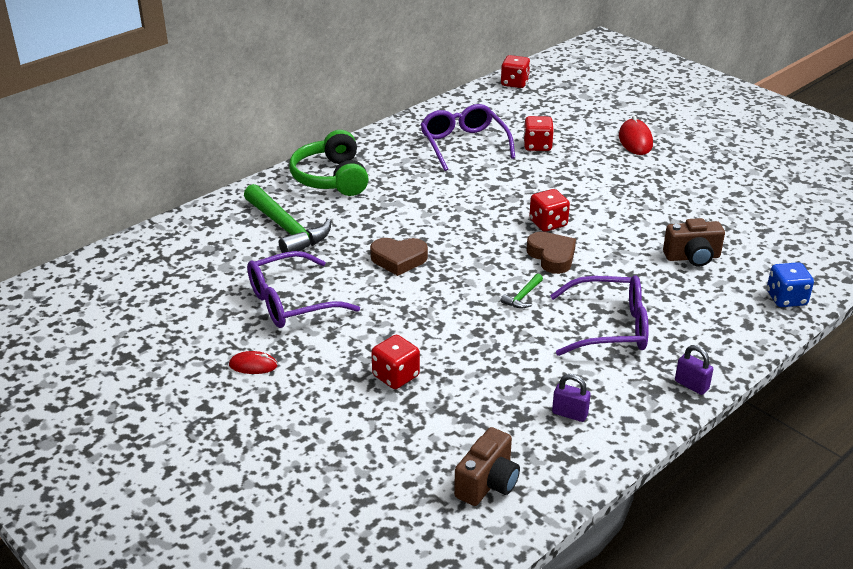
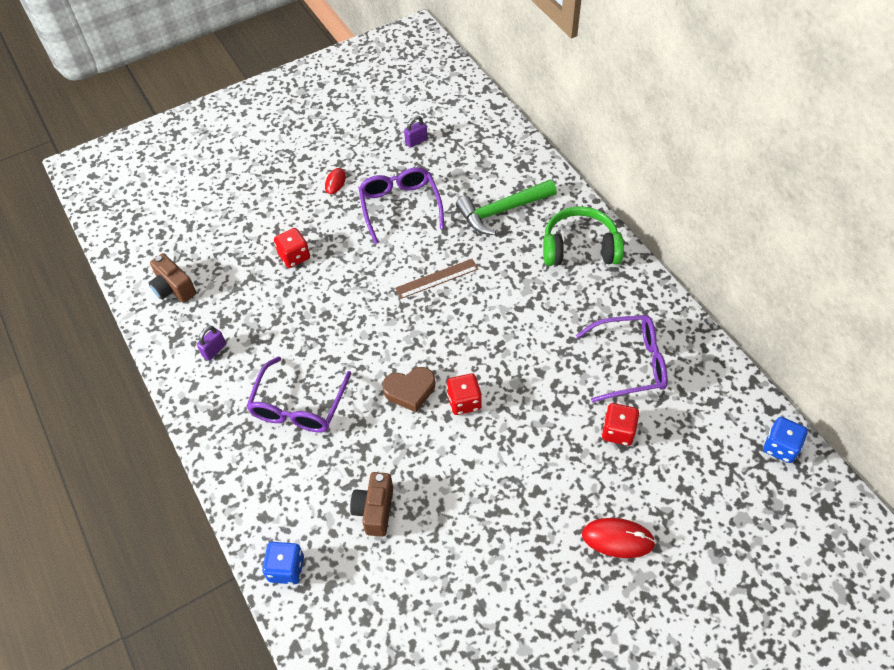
camera: 105 degrees right, 20 degrees up
(398, 259) = (437, 278): brown heart -> brown ruler
(514, 83) = (780, 447): red dice -> blue dice
(523, 296) = (359, 354): green hammer -> none
(691, 385) = (209, 441): purple padlock -> purple padlock (416, 141)

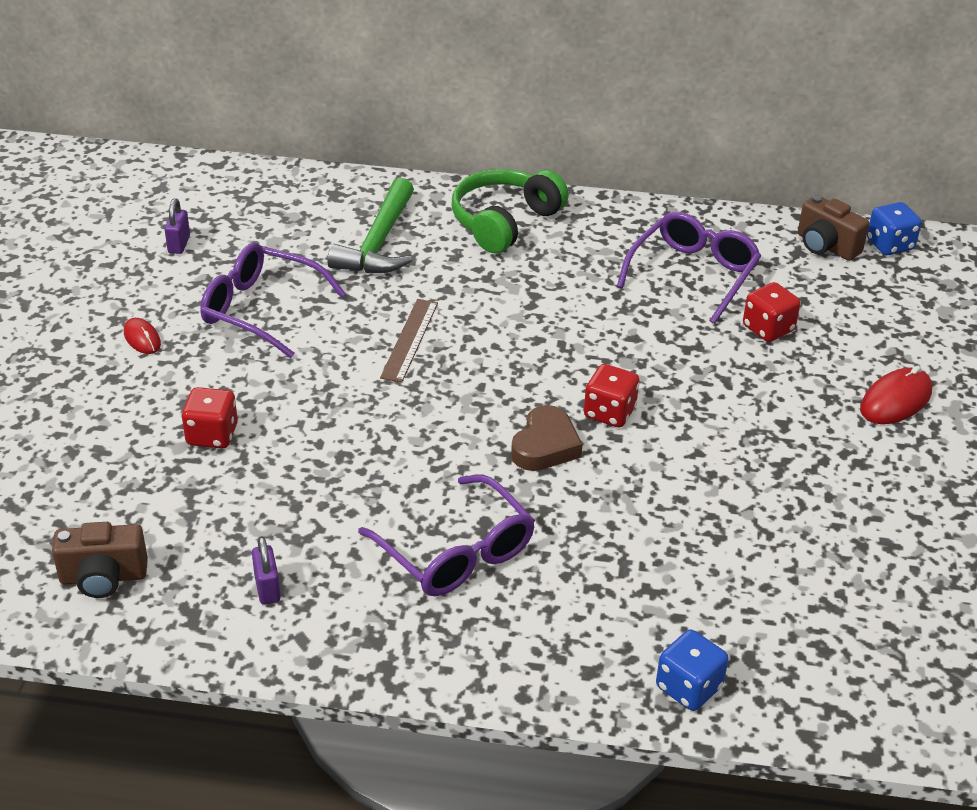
camera: 55 degrees left, 15 degrees down
(375, 510) = (682, 563): brown camera -> brown camera (826, 246)

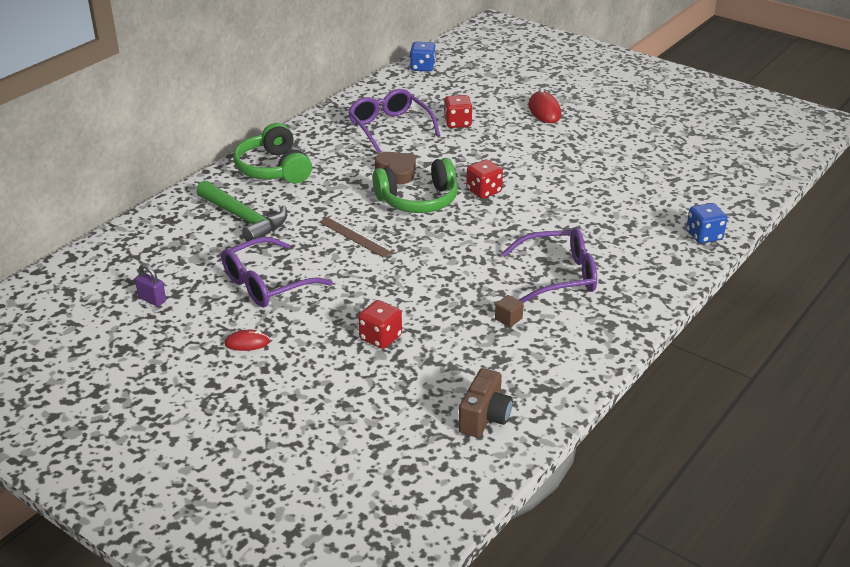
camera: 60 degrees left, 5 degrees down
(267, 588) = (541, 352): purple padlock -> none
(321, 534) = (508, 319): none -> brown cube
(534, 362) = (418, 200): none -> green headphones
(545, 446) = (494, 220): brown heart -> brown heart (397, 171)
(826, 246) = (405, 84): brown camera -> none

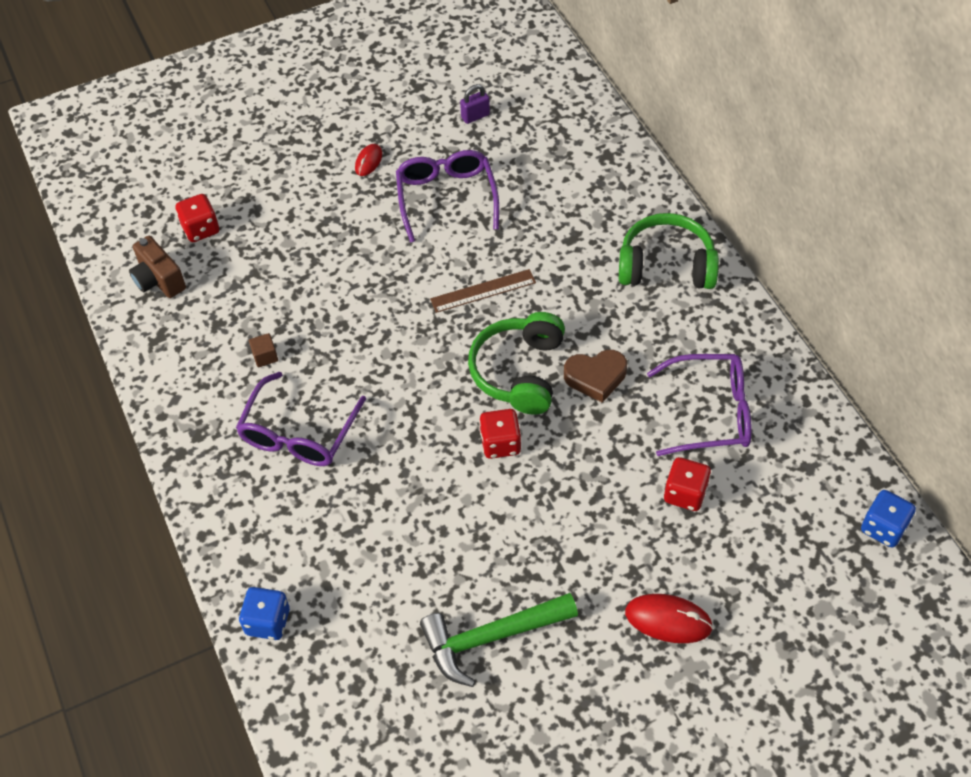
camera: 120 degrees right, 20 degrees up
(243, 218) = (574, 212): green hammer -> green hammer (491, 637)
(380, 338) = (309, 251): red dice -> red dice (201, 229)

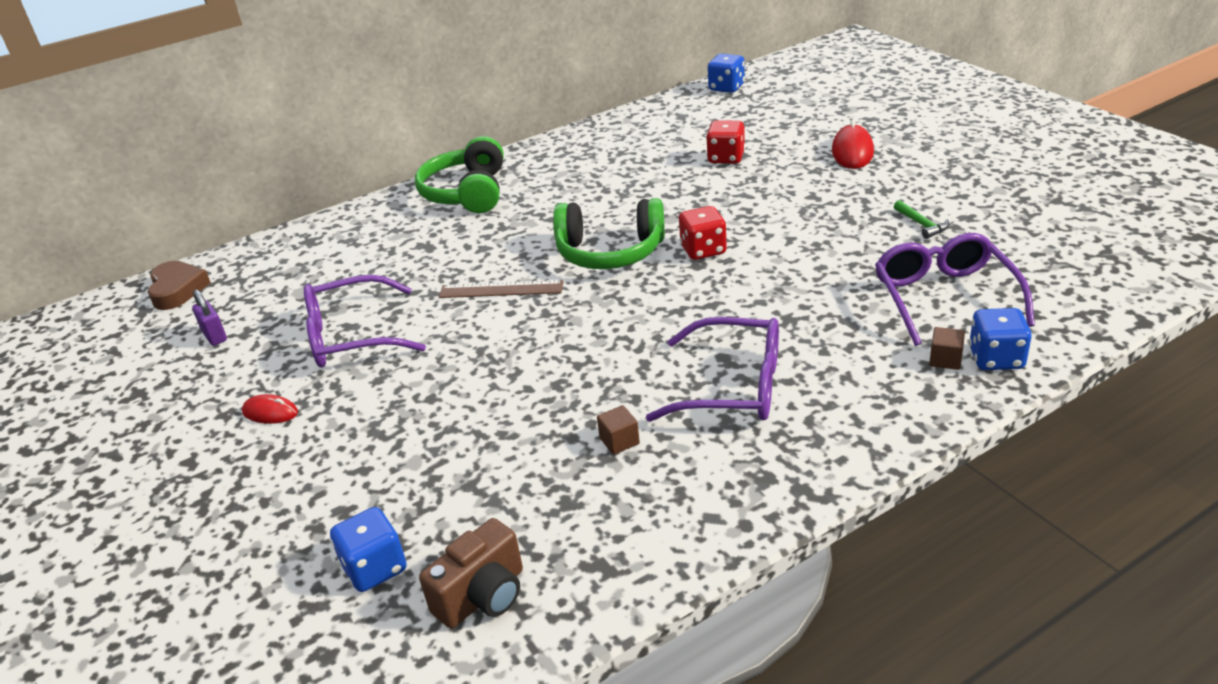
camera: 95 degrees left, 20 degrees down
(201, 229) = (375, 568): red dice -> blue dice
(279, 585) = (945, 359): none -> brown cube
(483, 291) = (501, 289): brown ruler -> brown ruler turned 60 degrees counterclockwise
(491, 637) = (921, 224): green hammer -> green hammer, size x0.44
(596, 377) = (609, 211): brown heart -> brown heart (177, 290)
(710, 412) = (637, 156): purple glasses -> purple glasses (944, 298)

